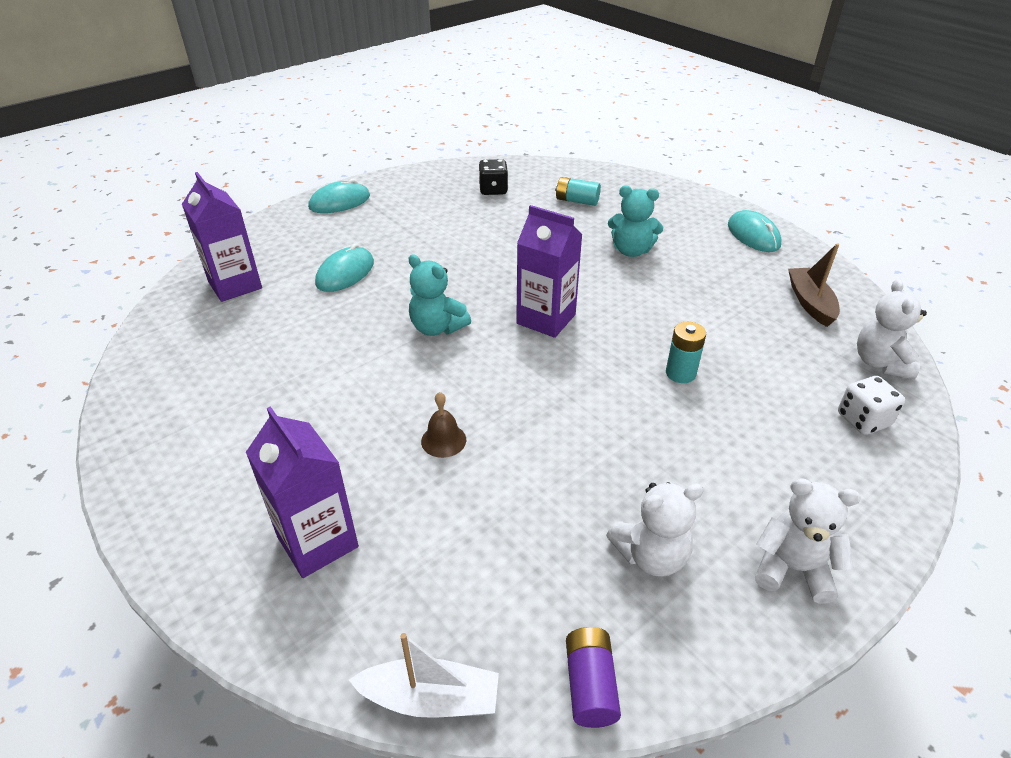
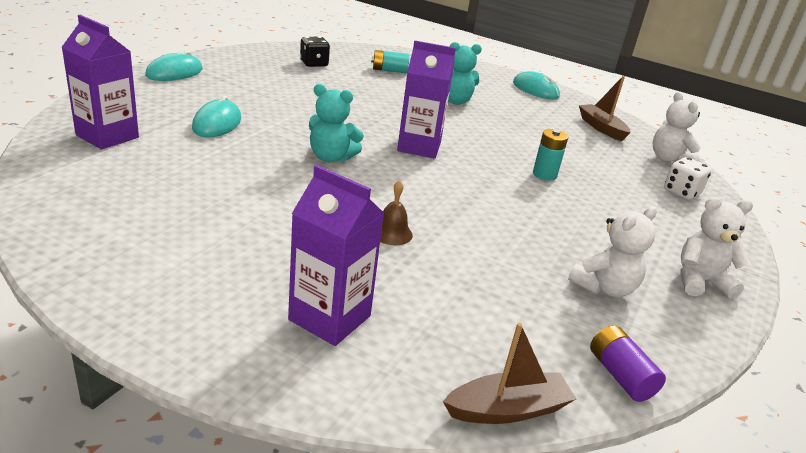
camera: 25 degrees left, 10 degrees down
(431, 698) = (508, 409): white boat -> brown boat

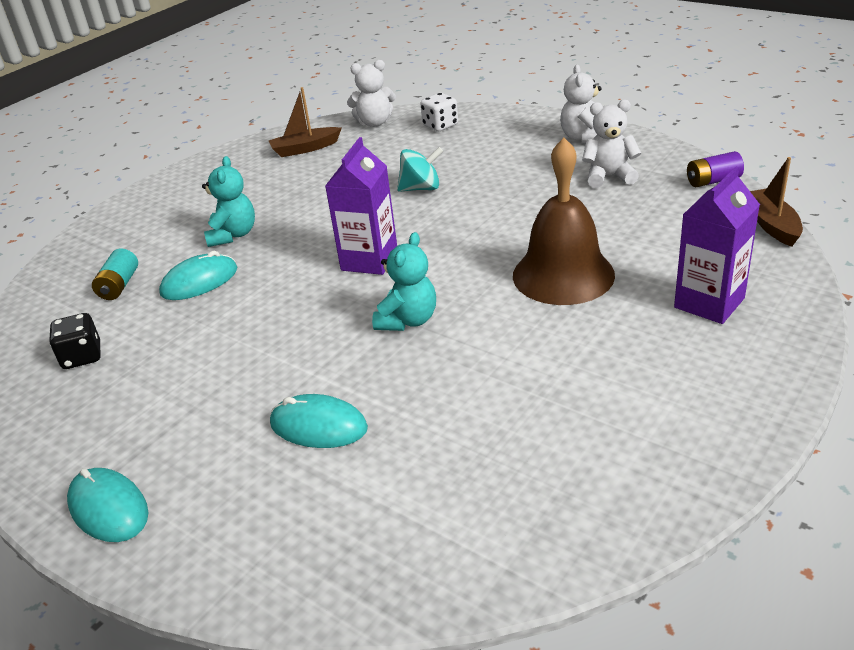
camera: 75 degrees left, 5 degrees up
(107, 136) = (376, 530): purple carton -> none
(392, 233) = (563, 275): brown bell -> brown bell, size x2.47
(535, 90) = (196, 179): turquoise mouse -> turquoise mouse (199, 281)
(544, 174) = (421, 188): turquoise battery -> turquoise spinning top
(604, 287) = (609, 176): white teddy bear -> white teddy bear turned 60 degrees counterclockwise

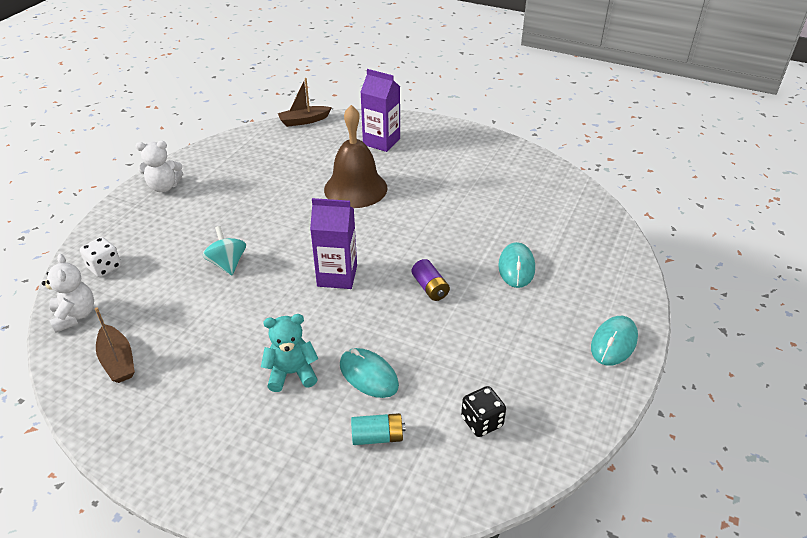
camera: 105 degrees left, 5 degrees up
(408, 320) = (409, 246): turquoise teddy bear -> none
(609, 176) = (231, 174): white teddy bear -> none
(713, 181) = (248, 136): purple battery -> purple battery (430, 288)

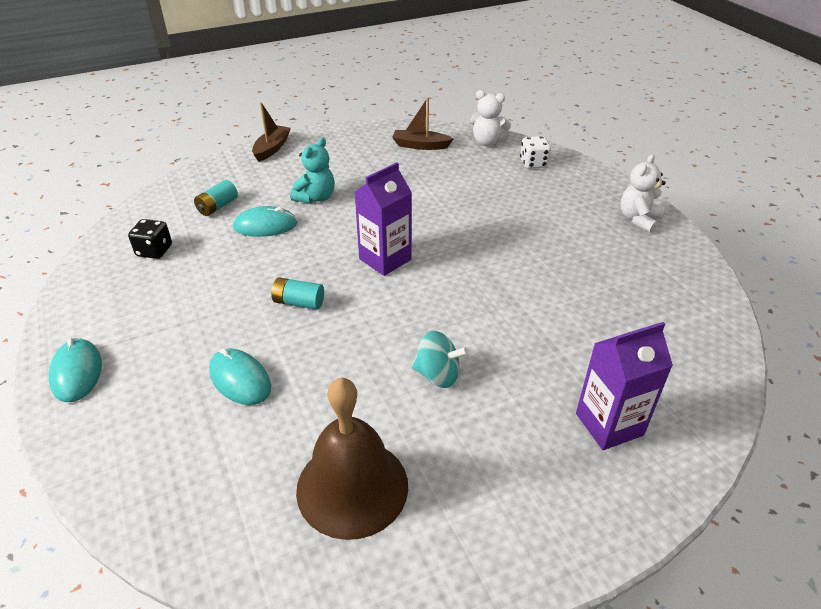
camera: 130 degrees right, 0 degrees up
(227, 264) = (472, 213): turquoise spinning top -> turquoise spinning top (438, 375)
(304, 121) = (732, 375): brown boat -> brown boat (272, 148)
(355, 188) = (513, 339): brown bell -> brown bell (352, 487)
(430, 288) = (299, 302): purple battery -> turquoise battery

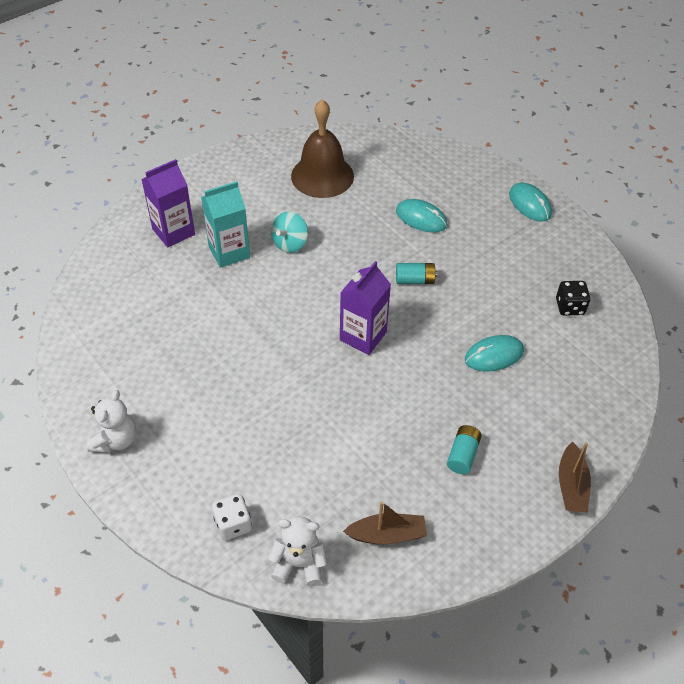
camera: 165 degrees right, 10 degrees up
(218, 206) = (558, 371): turquoise battery -> turquoise battery (462, 455)
(316, 197) = (468, 405): turquoise teddy bear -> none
(438, 375) = (290, 243): turquoise spinning top -> turquoise spinning top turned 60 degrees counterclockwise
(525, 377) = (229, 252): none -> turquoise carton

